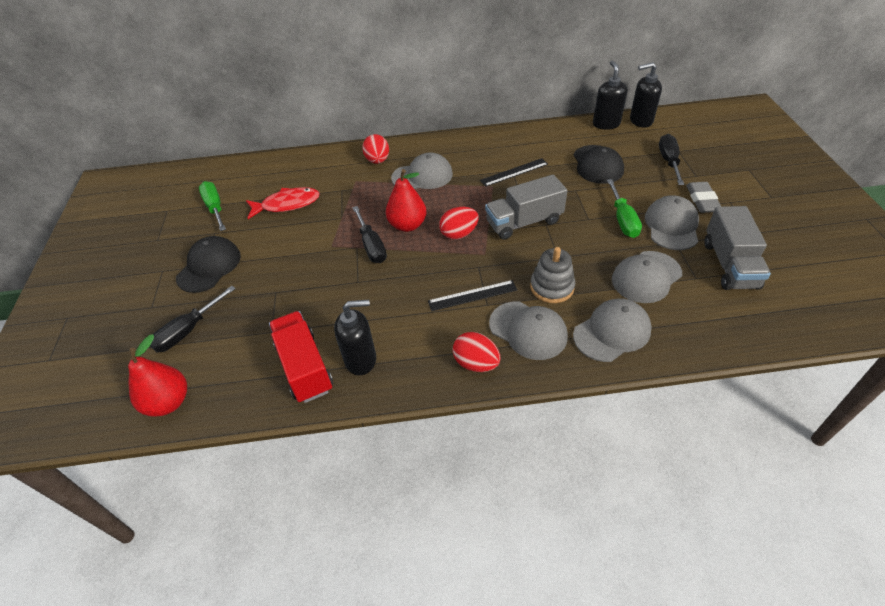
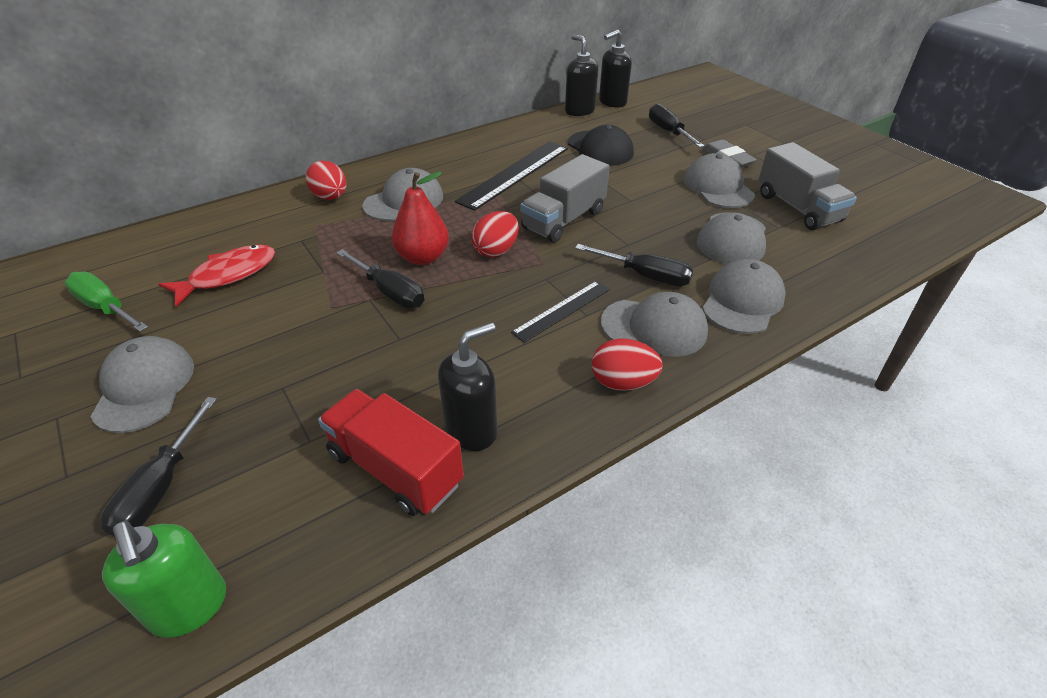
camera: 30 degrees left, 5 degrees down
(168, 402) = (189, 607): red pear -> green soap dispenser
(209, 266) = (144, 387): black cap -> grey cap
(514, 172) = (514, 174): black ruler -> black ruler, size x1.69
(552, 287) = (645, 276): grey stacking toy -> black screwdriver
(622, 219) = (666, 193): green screwdriver -> none

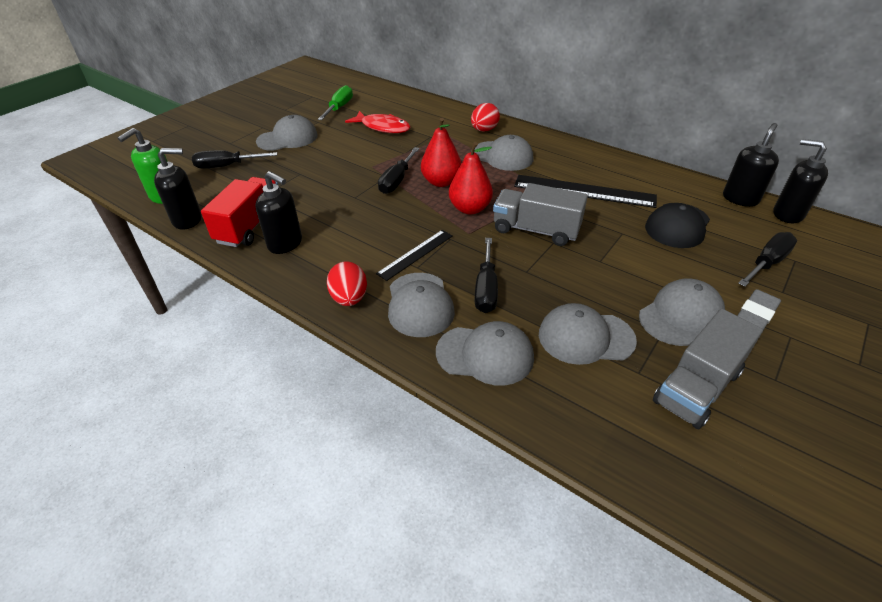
camera: 70 degrees right, 0 degrees up
(313, 564) = (188, 220): none -> black soap dispenser
(496, 250) = (470, 208): red egg -> red pear
(562, 310) = (416, 254): black ruler -> black ruler turned 75 degrees counterclockwise

